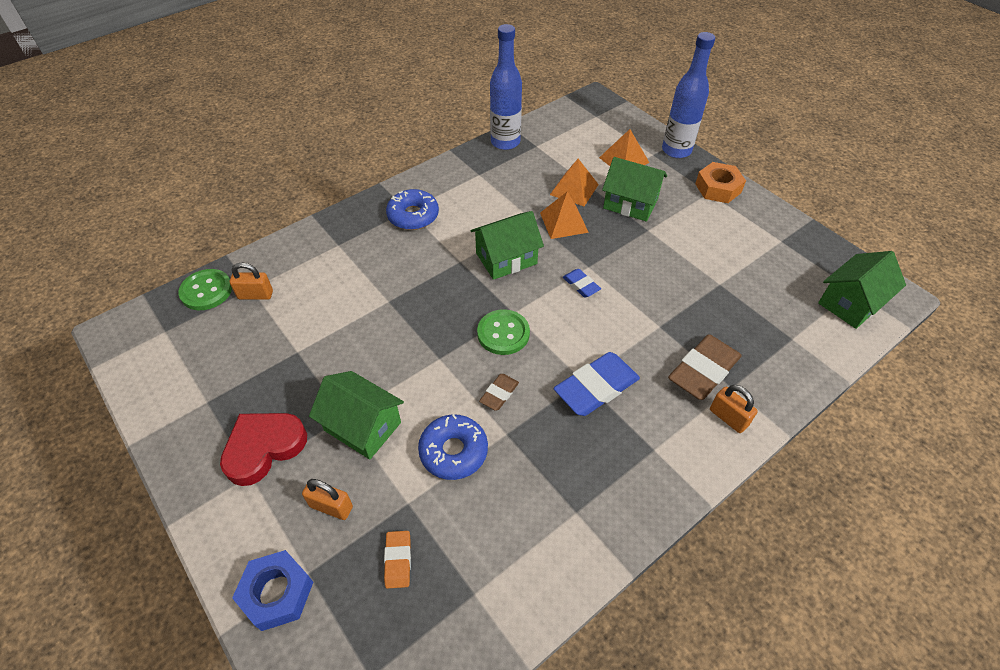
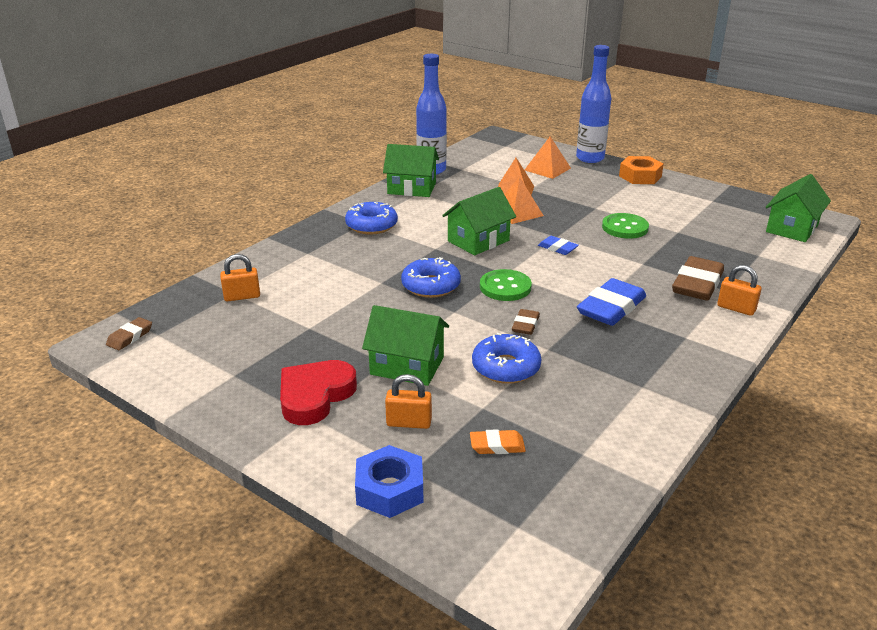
camera: 15 degrees left, 20 degrees down
(140, 329) = (130, 337): none -> brown eraser
(206, 291) = (187, 301): green button -> green button (625, 228)
(398, 560) = (497, 445): orange eraser -> orange eraser turned 75 degrees counterclockwise
(432, 316) = (431, 286): none -> blue donut
(630, 203) = (570, 194): green house -> green house (412, 188)

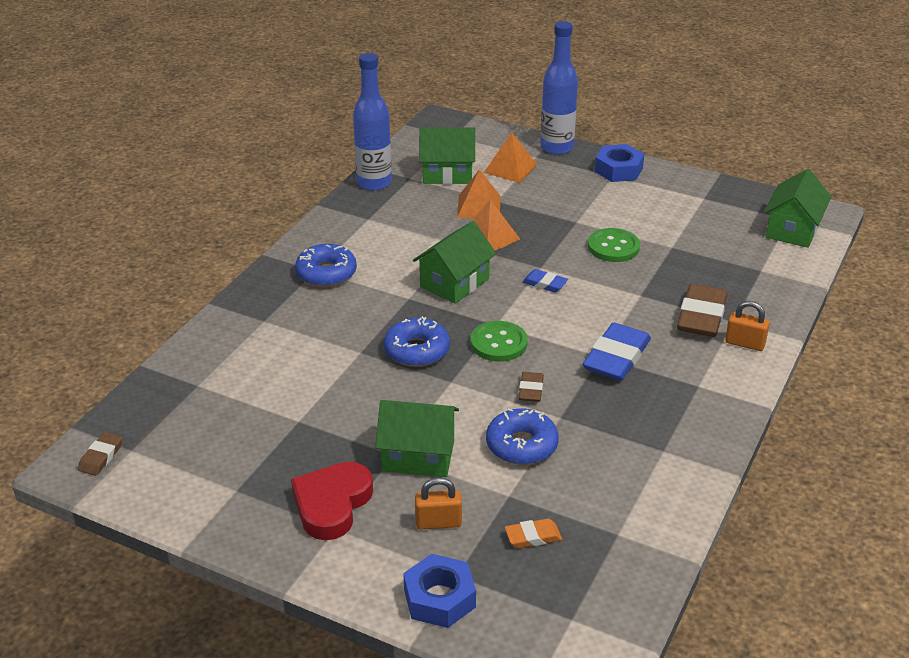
camera: 10 degrees left, 5 degrees up
(242, 296) = (209, 389): orange padlock -> none
(412, 188) = (358, 213): green house -> green house (447, 173)
(640, 176) = (618, 170): orange nut -> blue nut

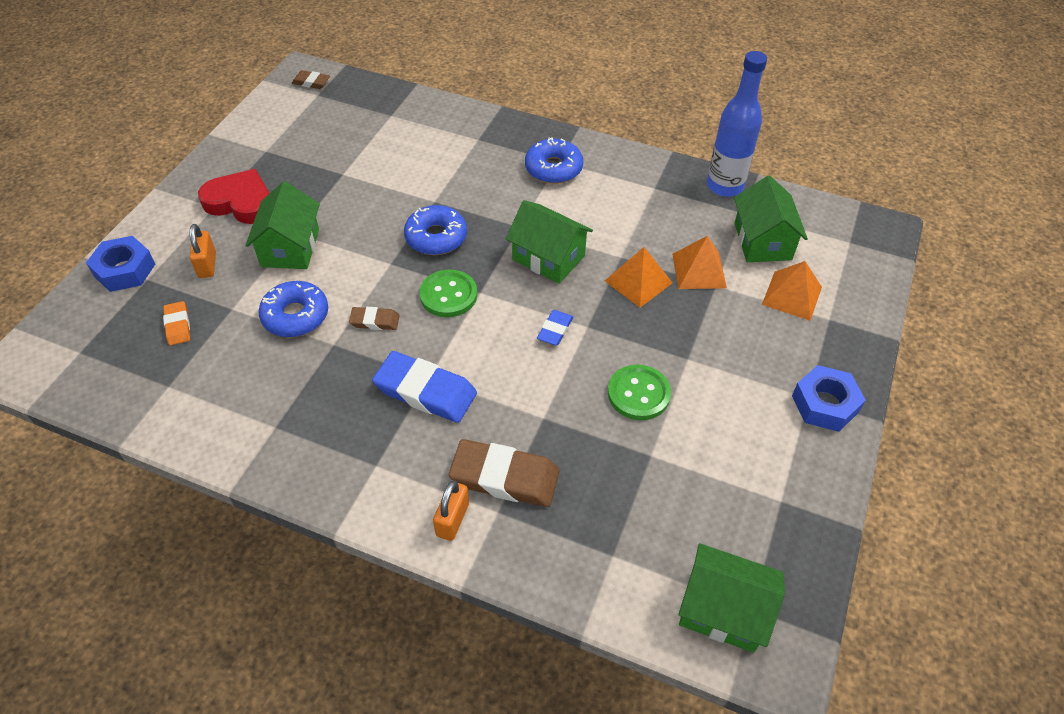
camera: 85 degrees right, 15 degrees up
(557, 147) = (860, 339): blue bottle -> none

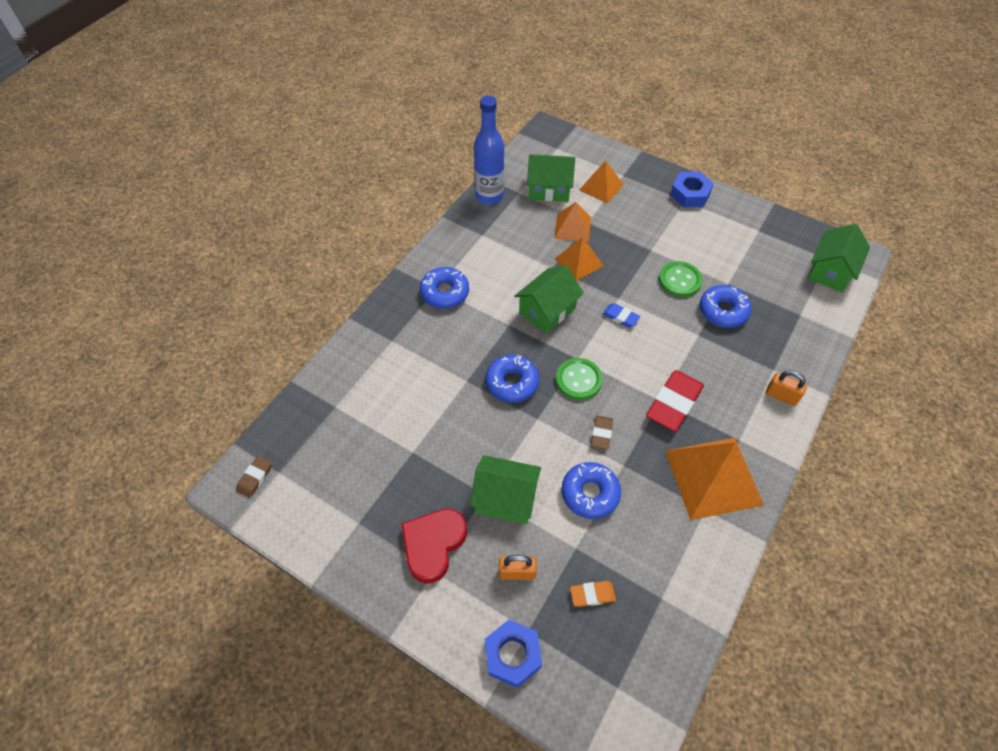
camera: 80 degrees left, 5 degrees up
(318, 434) = (713, 477): none -> orange pyramid
(425, 391) = (674, 403): blue eraser -> red eraser
(504, 477) = (747, 362): brown eraser -> none
(593, 448) = (723, 311): none -> blue donut

